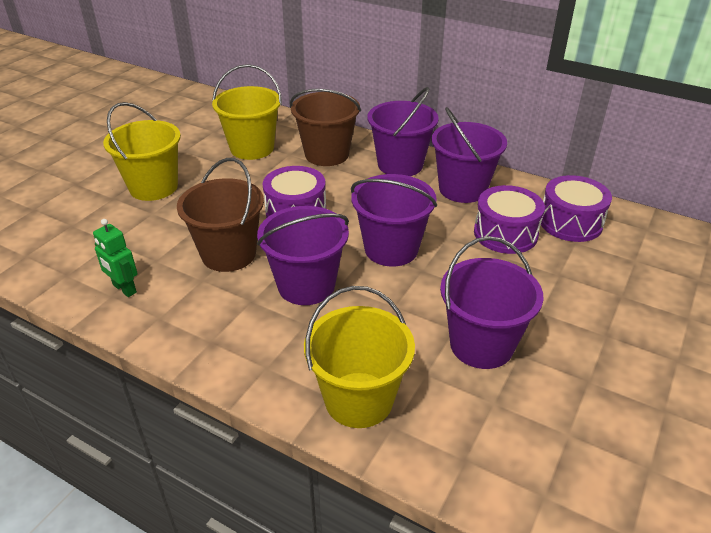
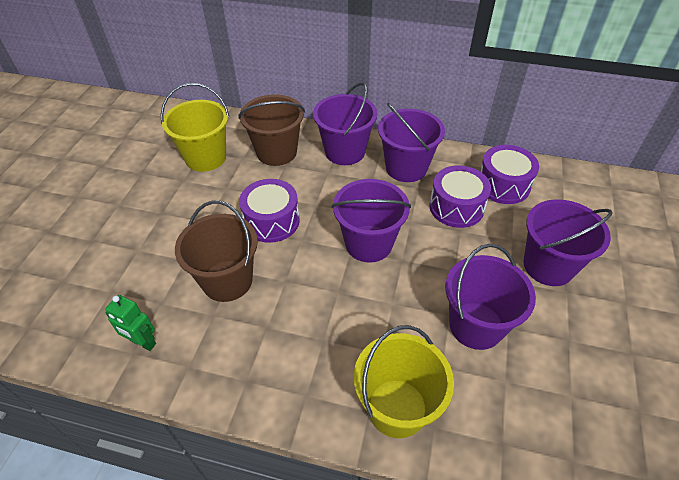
camera: 15 degrees left, 10 degrees up
(153, 187) = (127, 220): yellow bucket -> none
(306, 285) = (309, 299): purple bucket -> purple bucket (548, 266)

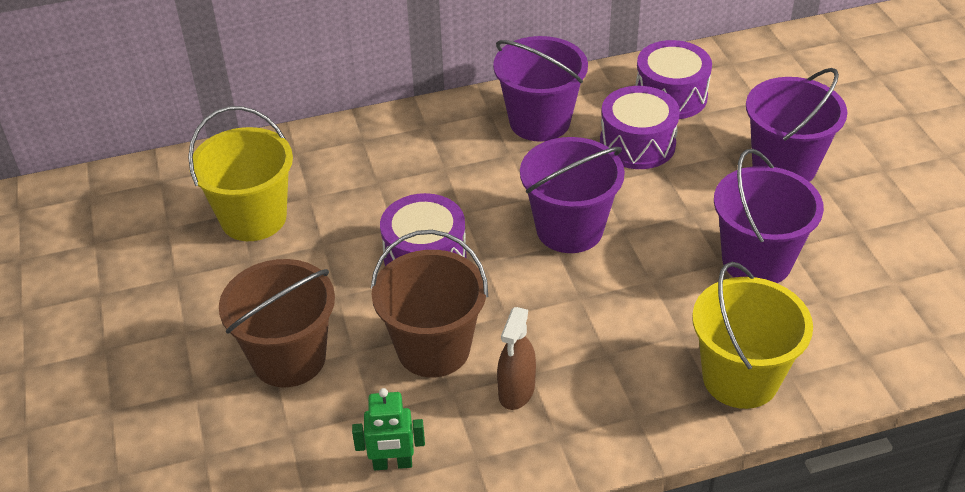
camera: 30 degrees left, 5 degrees down
(249, 334) = (516, 391): none -> brown spray bottle
(276, 152) = (350, 170): brown bucket -> brown bucket (289, 358)
(345, 151) = (443, 133): purple bucket -> none

